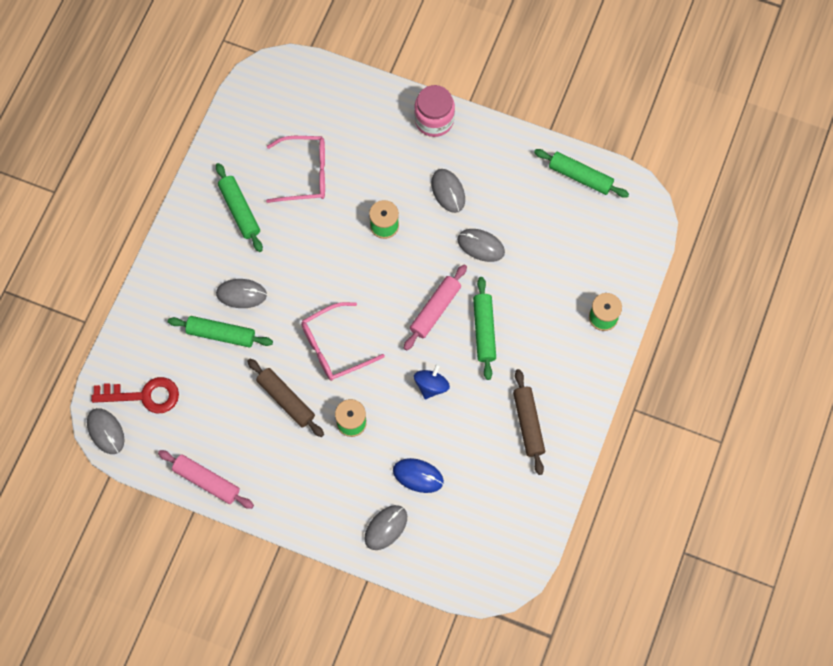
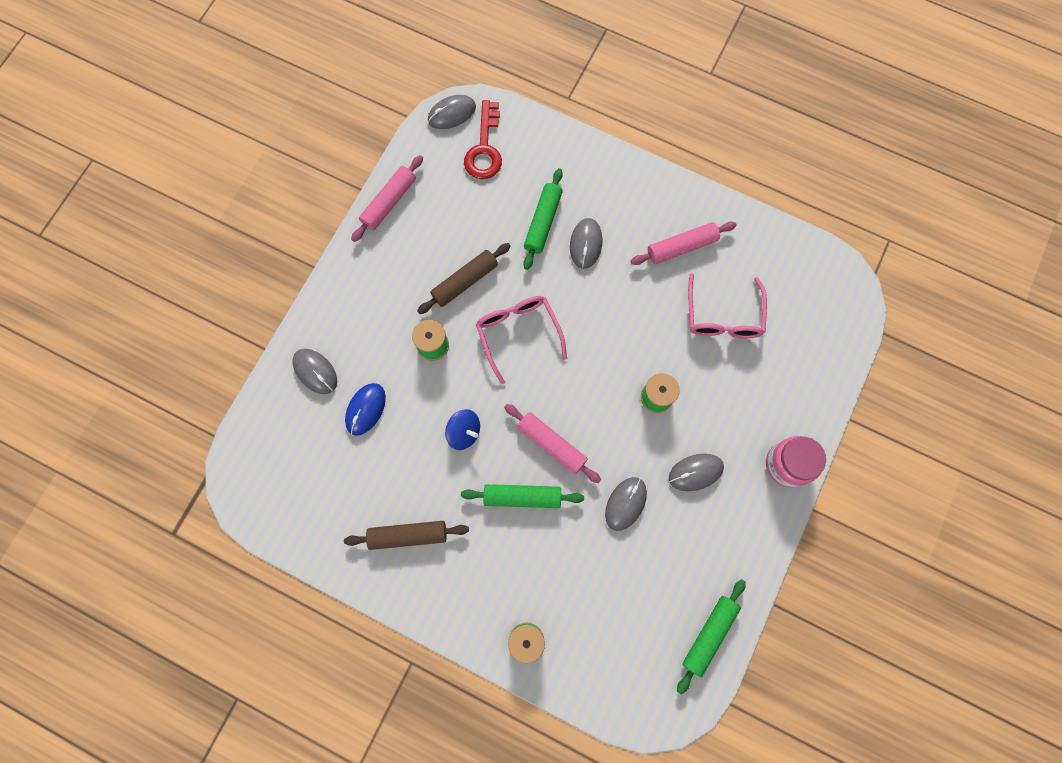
camera: 95 degrees right, 5 degrees up
(239, 210) = (681, 247): green rolling pin -> pink rolling pin

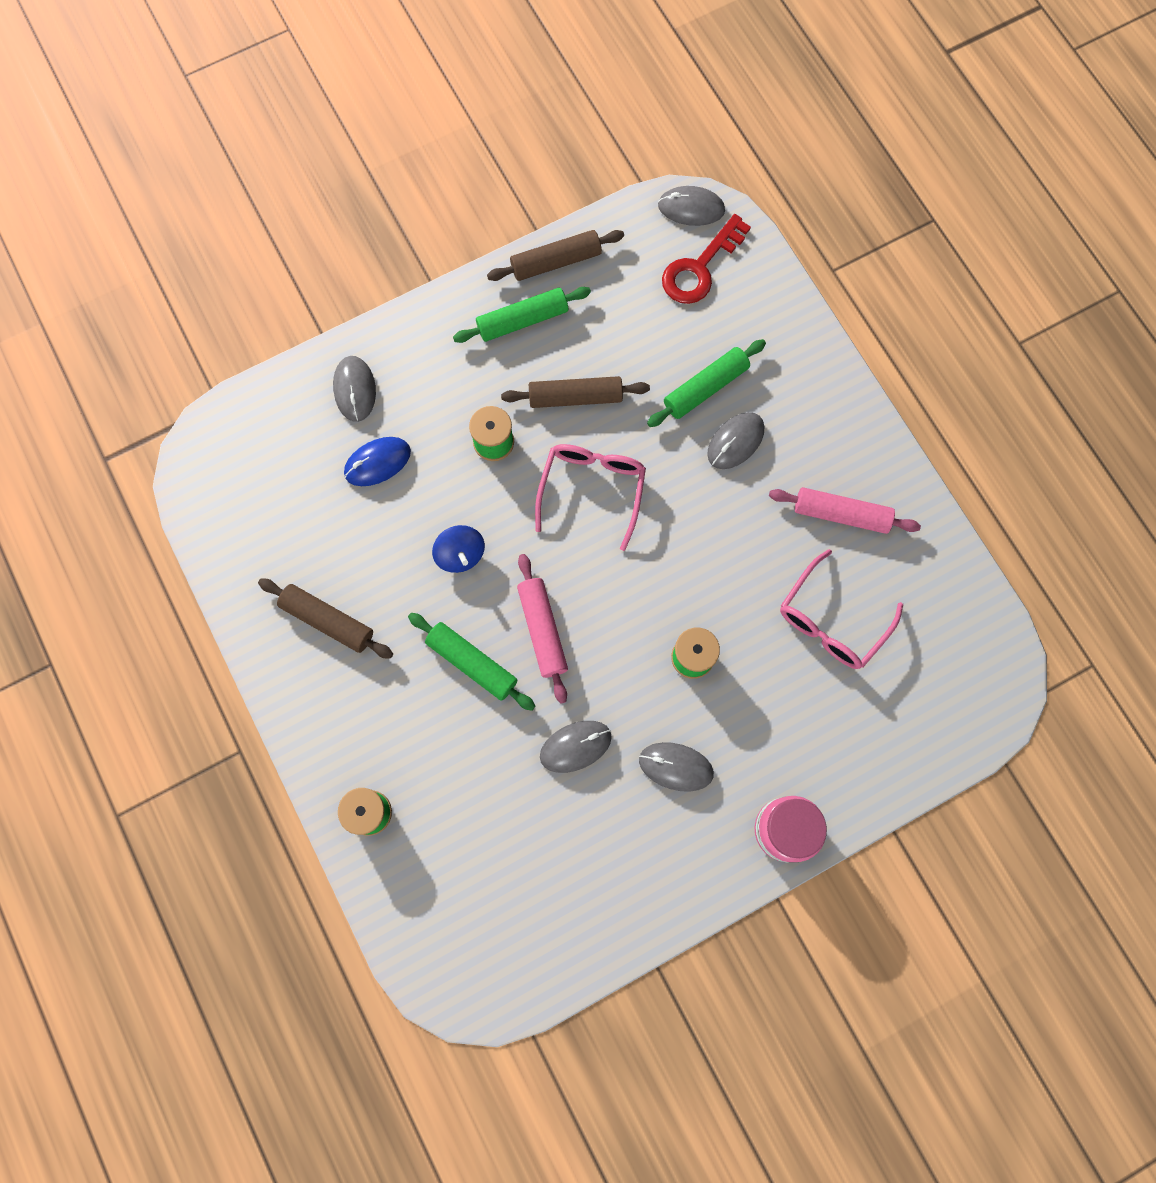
camera: 35 degrees right, 0 degrees up
(389, 202) = (556, 261): pink rolling pin -> brown rolling pin
(709, 635) = (563, 946): green rolling pin -> green rolling pin (522, 320)

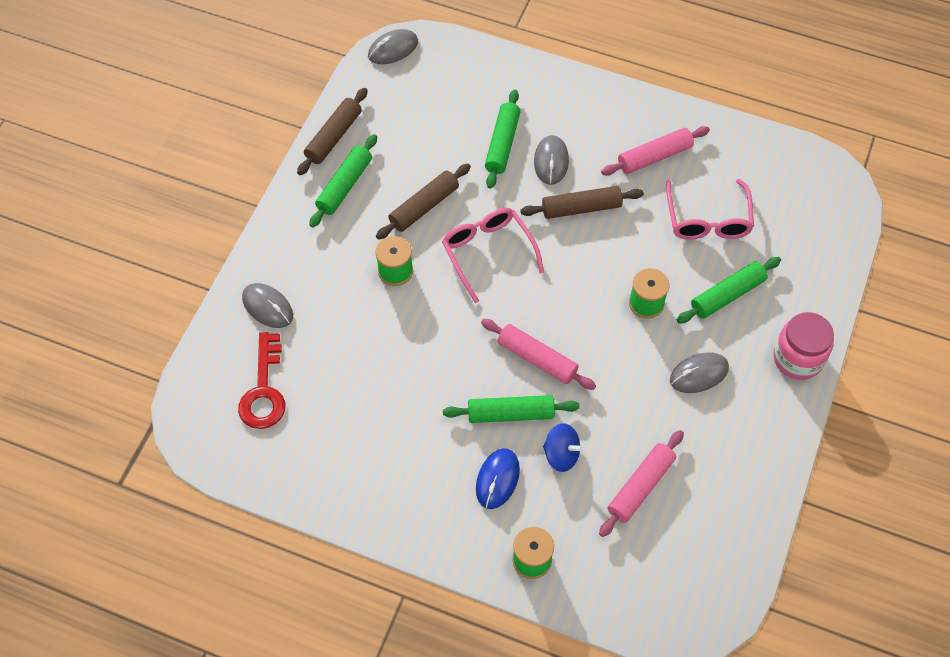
camera: 40 degrees left, 15 degrees down
(328, 621) = (387, 463): brown rolling pin -> brown rolling pin (581, 208)
(377, 462) = (327, 340): blue mouse -> blue mouse (497, 479)
(460, 554) = (439, 354): blue spinning top -> blue spinning top (561, 455)
(523, 827) = (640, 486): none -> pink rolling pin
(575, 746) = (626, 411): grey mouse -> none
(700, 267) = (432, 78): red key -> red key (264, 390)
(777, 711) = (727, 295): none -> green rolling pin

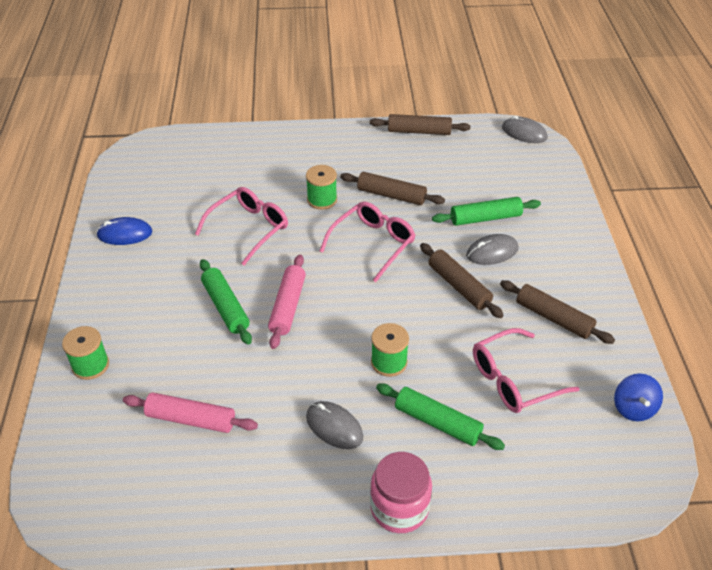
camera: 65 degrees right, 15 degrees down
(264, 390) = (183, 171): red key -> none
(267, 307) = (252, 150): grey mouse -> none
(344, 186) = (380, 150): green rolling pin -> none
(404, 355) = (249, 229): none -> pink glasses
(497, 479) = (159, 319): blue mouse -> blue mouse (125, 234)
(561, 455) = (200, 352): blue spinning top -> blue spinning top (633, 408)
(654, 156) = (553, 318): pink rolling pin -> brown rolling pin

